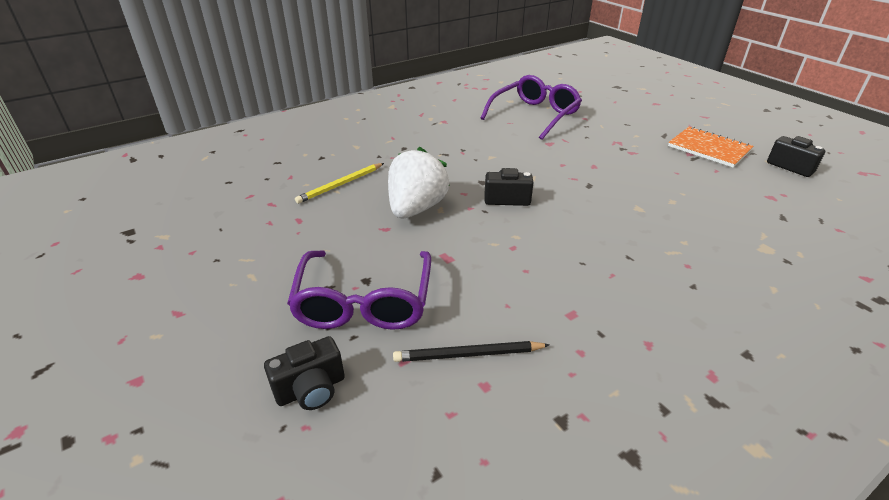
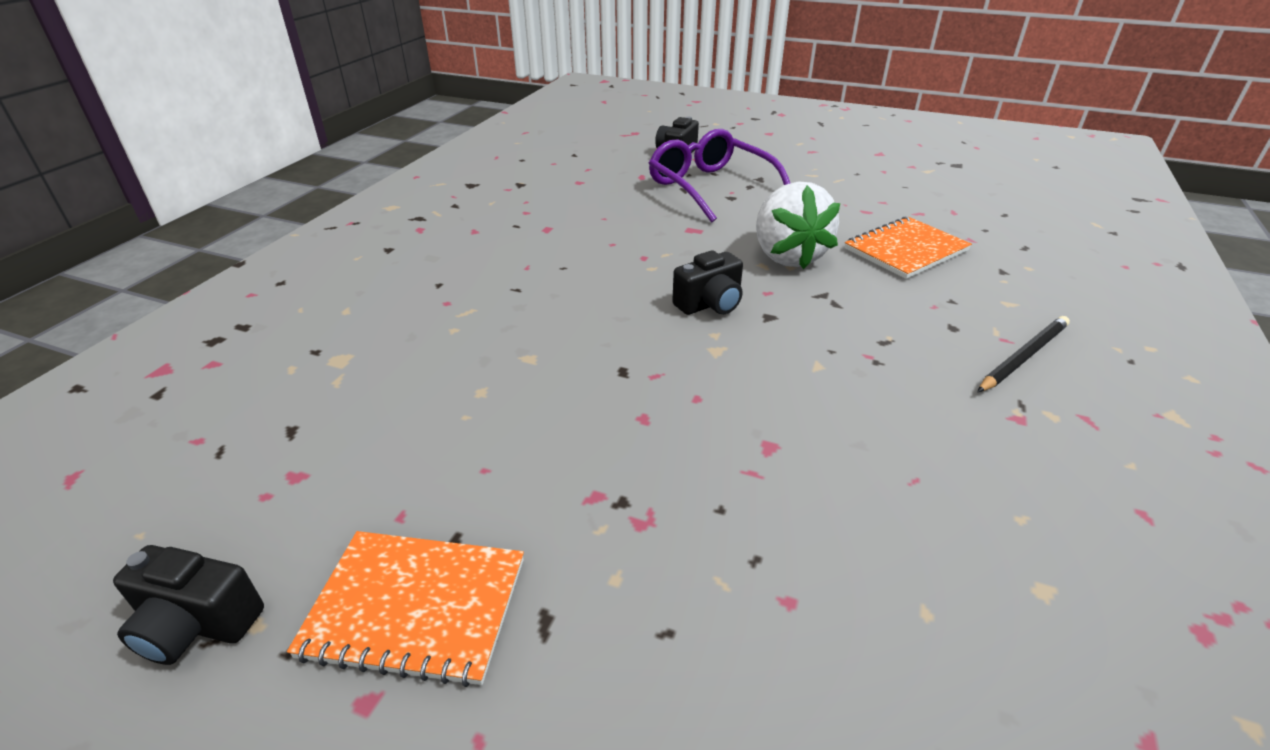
camera: 145 degrees right, 0 degrees up
(341, 185) = (905, 250): yellow pencil -> orange notebook
(468, 355) = (604, 188): black pencil -> black pencil (1023, 356)
(534, 115) = (904, 541): purple glasses -> none

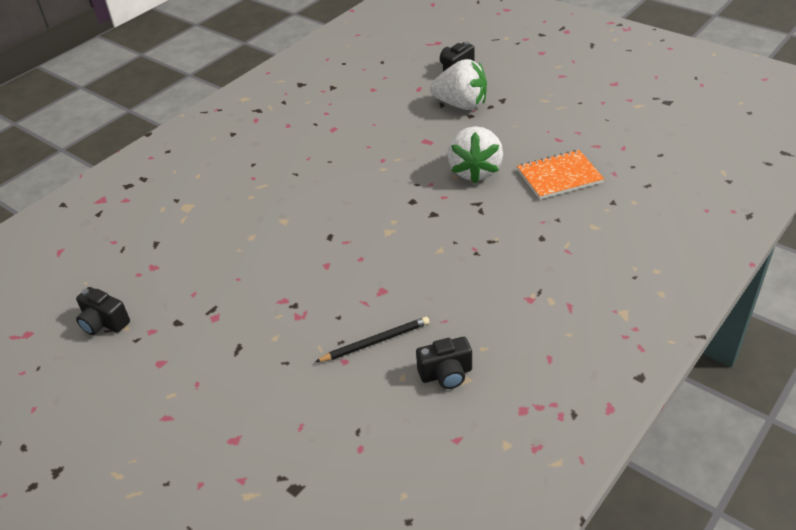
camera: 20 degrees right, 5 degrees up
(415, 607) = (188, 333): orange notebook -> none
(710, 187) = (461, 105): purple glasses -> white strawberry
(710, 304) = (403, 200): black camera -> black camera (446, 374)
(1023, 356) = (567, 263): black pencil -> black pencil (375, 341)

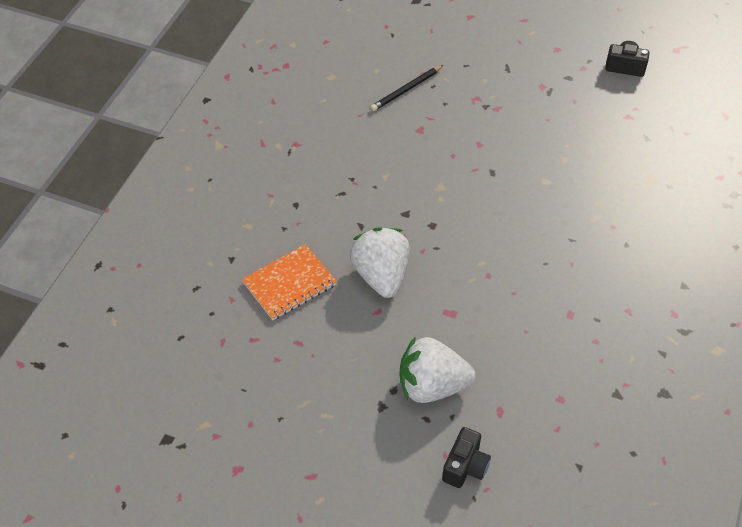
camera: 160 degrees right, 10 degrees up
(446, 374) = (345, 77): black camera -> none

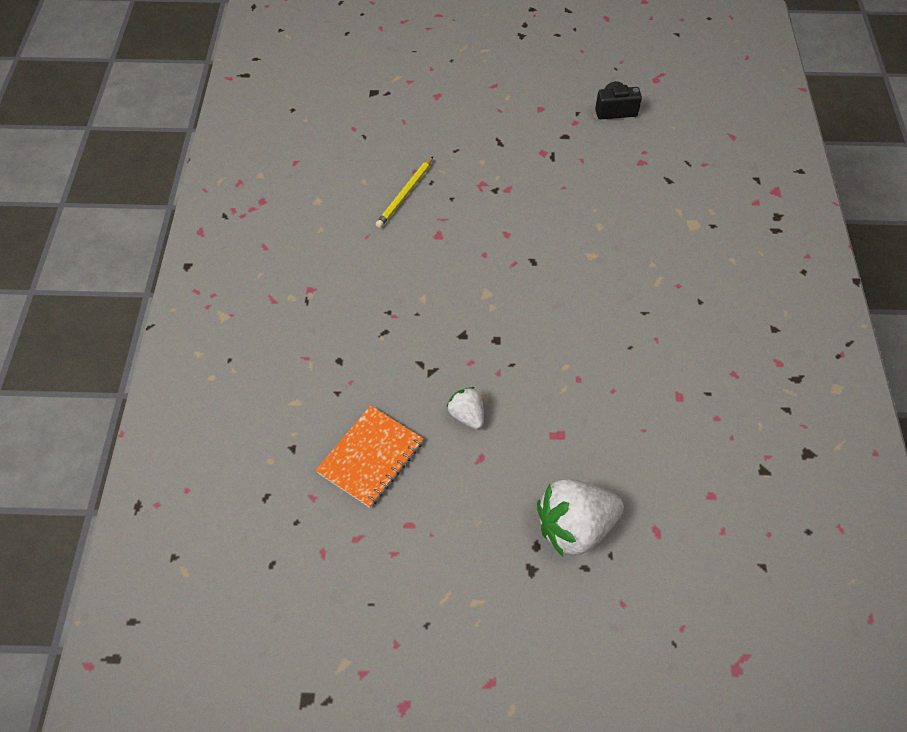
camera: 20 degrees left, 5 degrees up
(381, 275) = (467, 415): white strawberry -> white strawberry, size x0.53
(406, 90) = (405, 194): black pencil -> yellow pencil
(465, 466) = (649, 609): black camera -> none

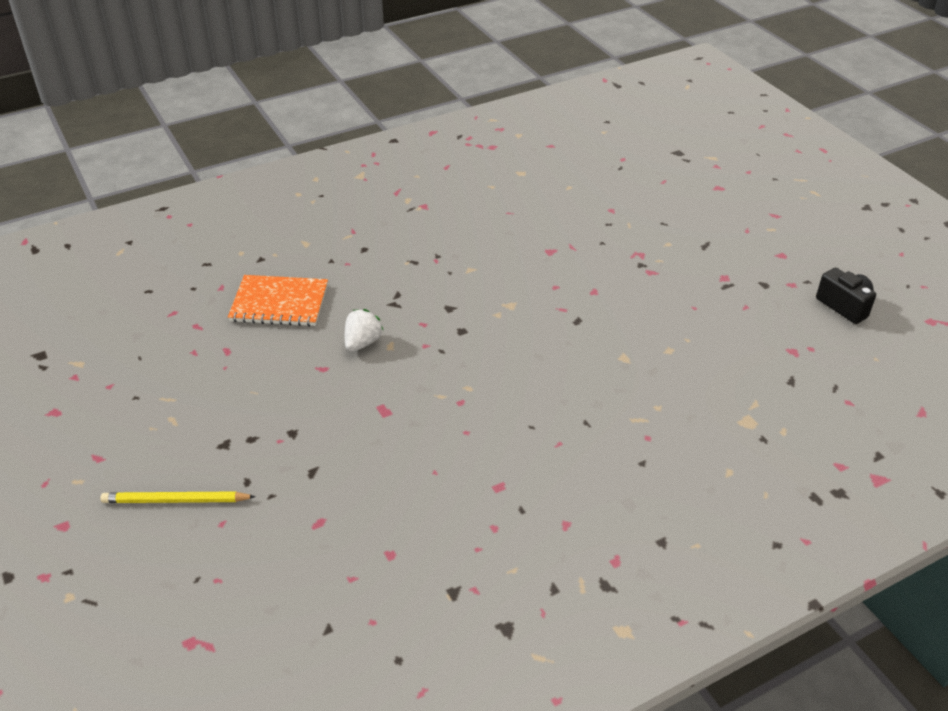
camera: 60 degrees right, 15 degrees down
(405, 194) = (578, 214): yellow pencil -> yellow pencil (175, 500)
(574, 527) = (287, 458): white strawberry -> none

